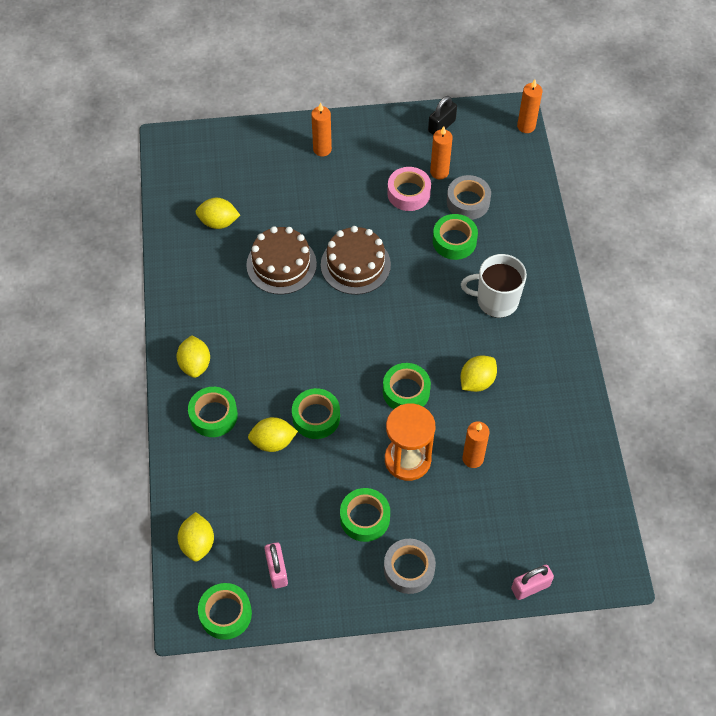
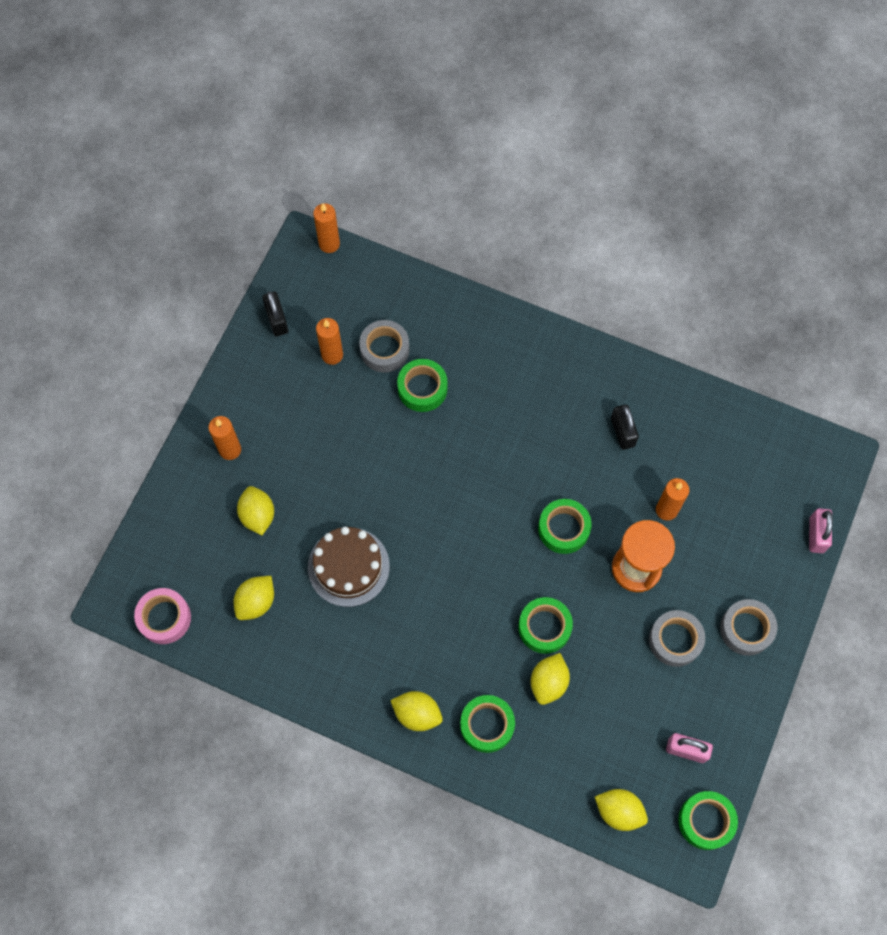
camera: 60 degrees left, 10 degrees up
(355, 265) = (393, 495): brown cake -> none
(365, 518) = (675, 640): green tape -> grey tape
(408, 193) = (339, 398): pink tape -> pink tape (164, 618)
(477, 381) = (589, 459): yellow lemon -> yellow lemon (258, 515)
(496, 300) = (512, 391): white mug -> none
(517, 394) = (622, 432): none -> black padlock

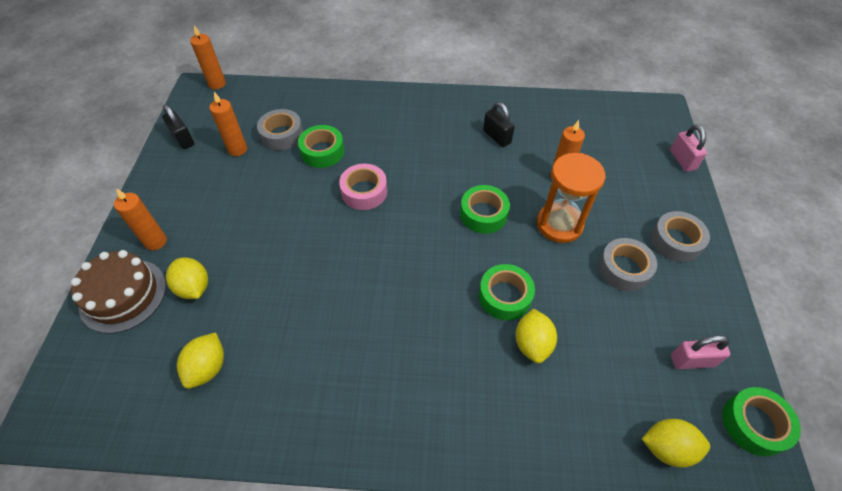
camera: 20 degrees left, 15 degrees down
(164, 618) = (103, 419): pink tape -> pink tape (364, 192)
(348, 567) = (297, 304): brown cake -> brown cake (123, 295)
(417, 714) = (414, 422): yellow lemon -> none
(487, 725) = (491, 407): green tape -> none

